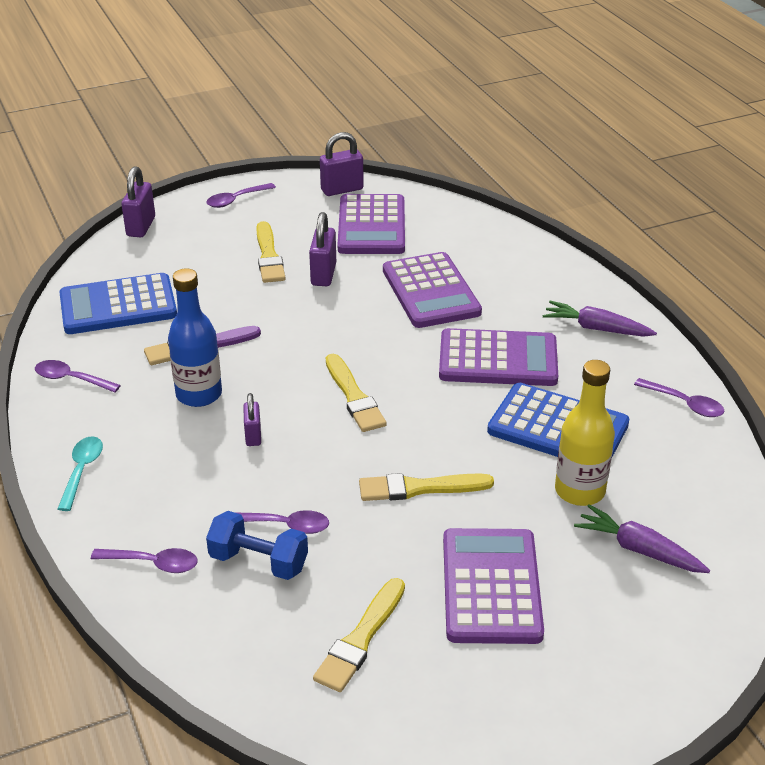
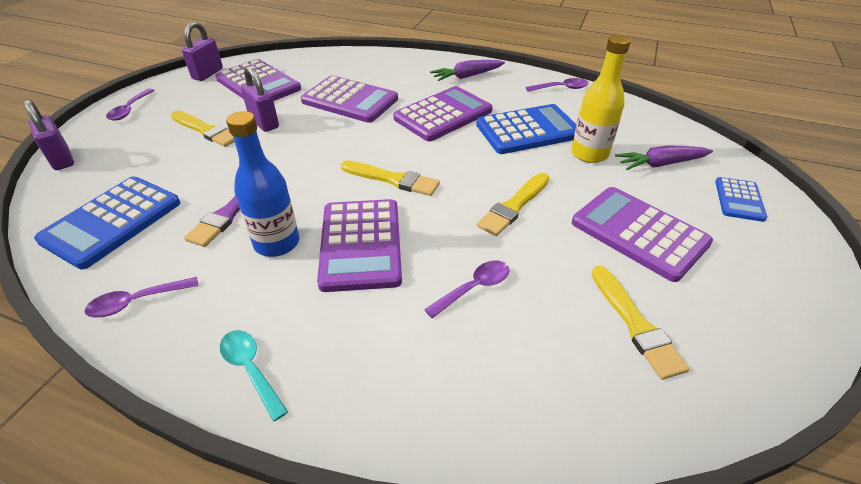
camera: 45 degrees left, 5 degrees up
(153, 563) = (424, 396): purple spoon -> none
(253, 436) = (361, 244): purple padlock -> purple calculator
(258, 562) = (496, 327): blue dumbbell -> none
(655, 635) = (739, 200): none -> blue calculator

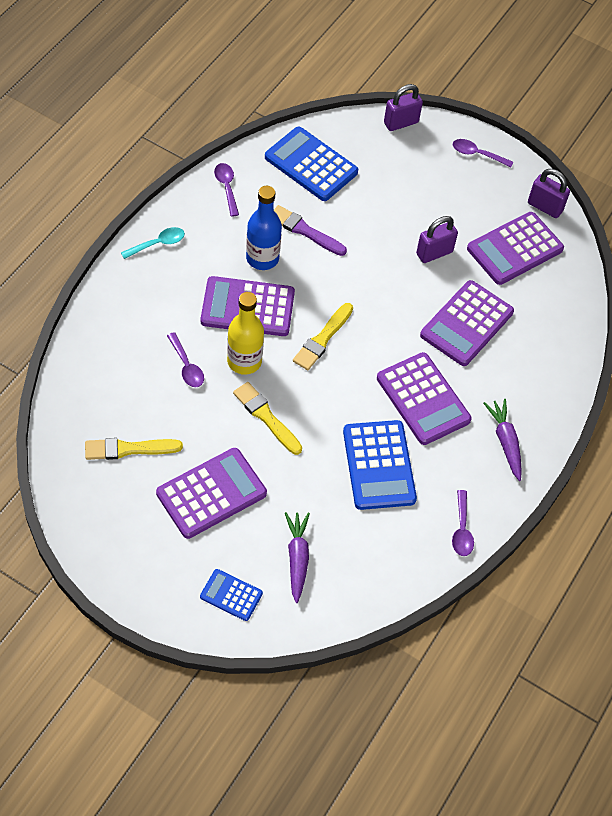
camera: 95 degrees right, 15 degrees up
(206, 130) = (428, 211): yellow brush -> none
(589, 154) = (327, 504): yellow bottle -> yellow bottle (244, 361)

